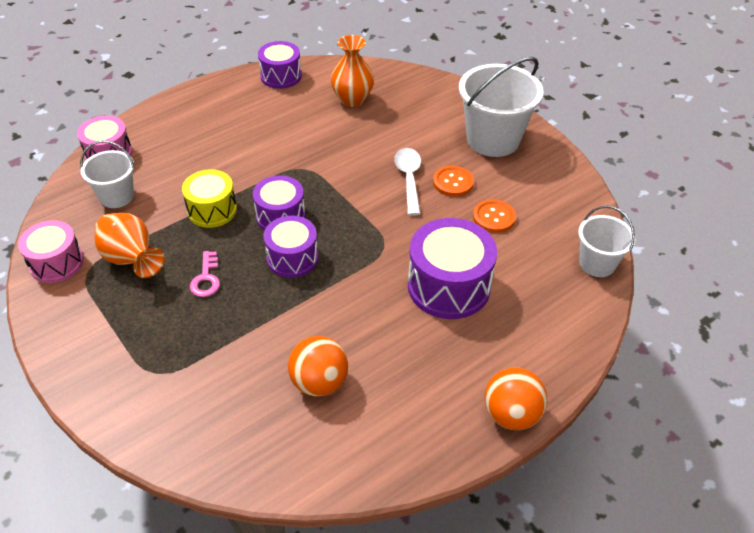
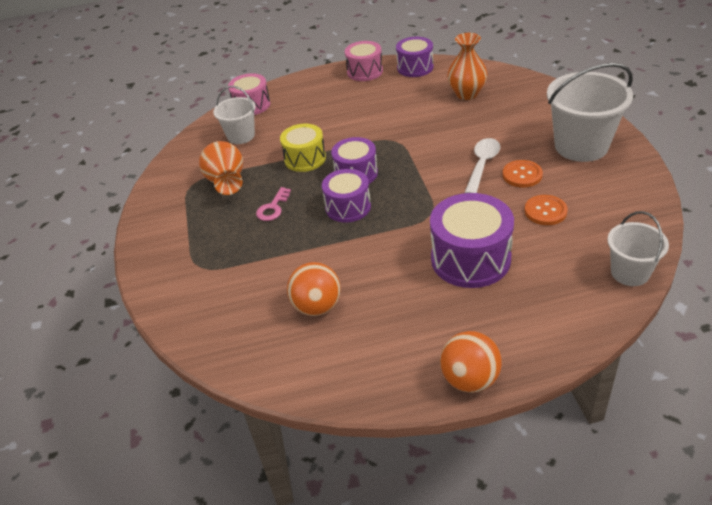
camera: 30 degrees right, 5 degrees down
(56, 263) = (175, 174): pink drum -> pink drum (365, 71)

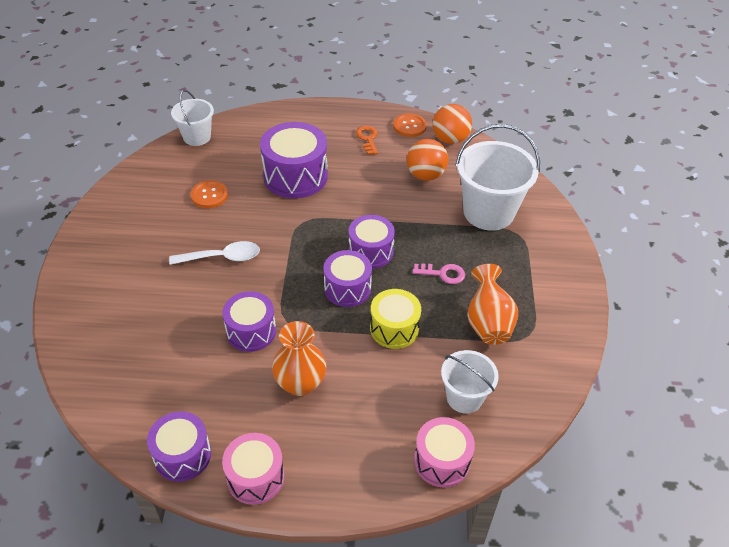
camera: 170 degrees left, 5 degrees up
(273, 208) = (443, 274): pink key -> pink key turned 60 degrees clockwise
(412, 339) = (368, 138): none -> orange key
(417, 127) = (251, 331): none -> purple drum
(466, 94) = (159, 368): orange vase -> orange vase (300, 383)
(470, 379) = (344, 110): orange ball -> orange ball (450, 139)
(482, 165) = (222, 257): white spoon -> white spoon turned 135 degrees counterclockwise
(522, 175) = (197, 234): orange button -> orange button (409, 126)
(581, 146) = (117, 248): white bucket -> white bucket (488, 212)

